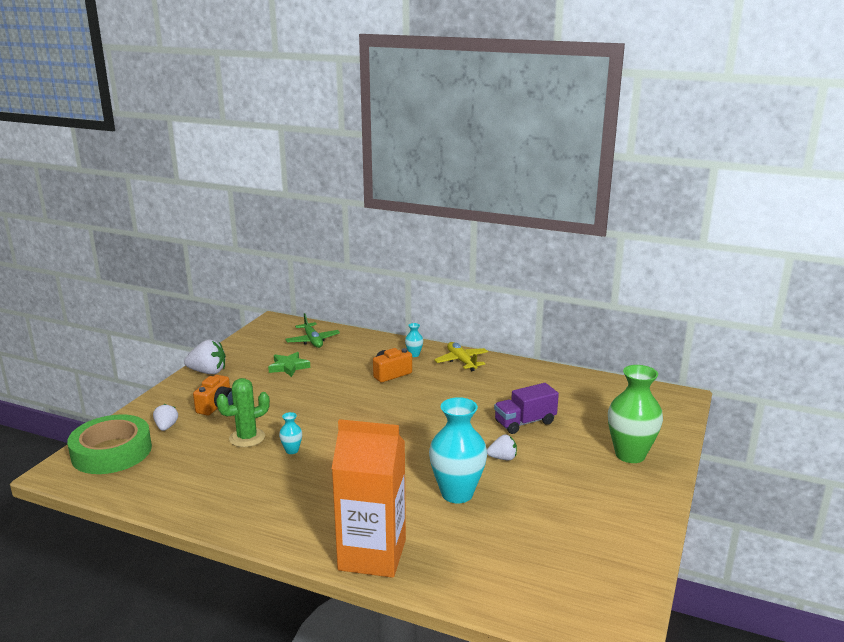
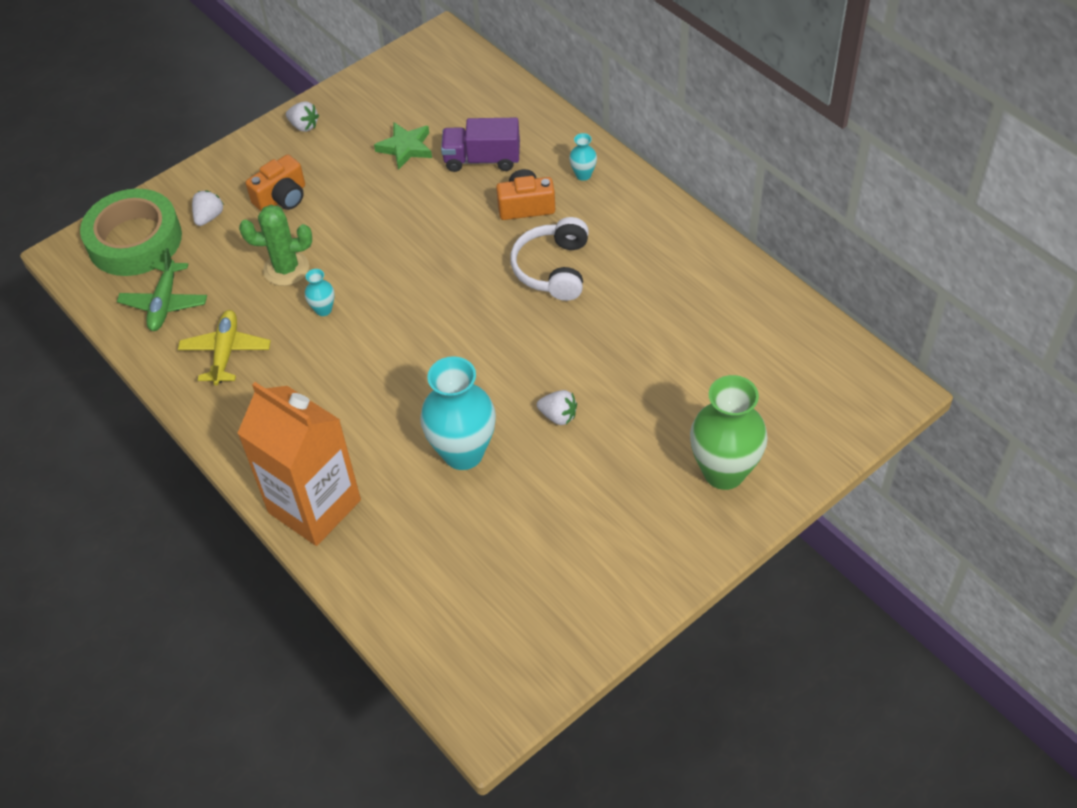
camera: 30 degrees right, 30 degrees up
(208, 372) = (304, 126): white strawberry -> white strawberry, size x0.61
(313, 340) = (467, 100): green plane -> green plane (165, 303)
(434, 395) = (553, 269): none -> white headphones
(461, 361) = (638, 211): yellow plane -> yellow plane (226, 352)
(525, 422) = (633, 363): purple truck -> purple truck (482, 159)

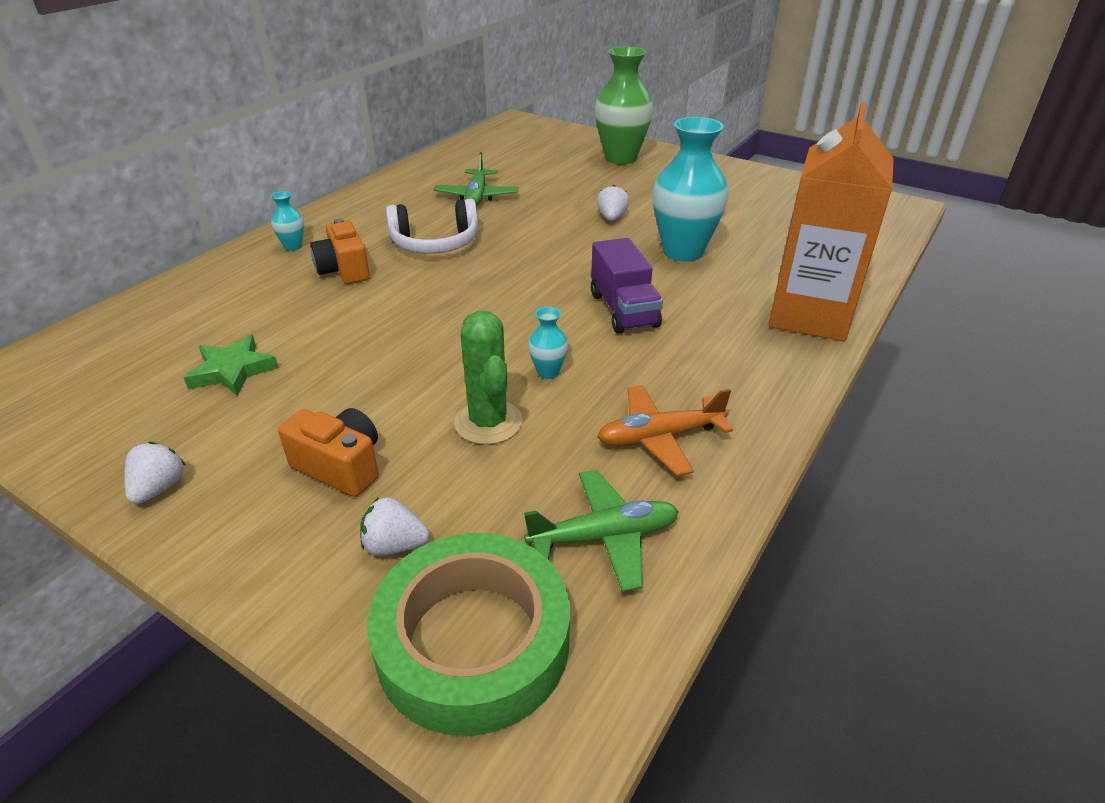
camera: 110 degrees left, 15 degrees down
(226, 352) = (659, 438): yellow plane -> orange plane
(482, 159) = (262, 309): purple truck -> purple truck (623, 310)
(649, 313) = (477, 196): none -> green plane

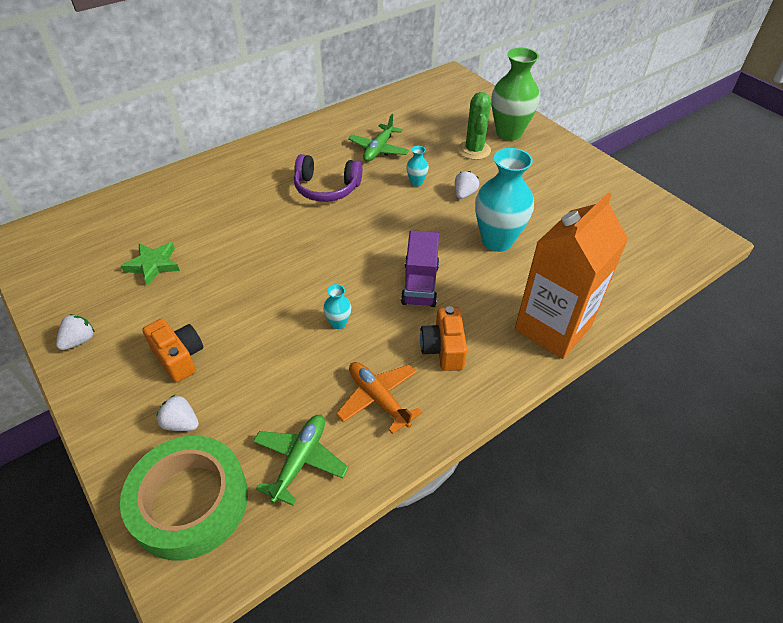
camera: 20 degrees right, 10 degrees up
(293, 246) = (234, 168): turquoise vase -> turquoise vase (416, 182)
(344, 270) = (256, 198): orange camera -> orange camera (443, 349)
(435, 243) = (326, 188): white headphones -> purple headphones
(488, 422) = (279, 352): green cactus -> green cactus (474, 150)
(604, 537) = (300, 460): green plane -> green plane turned 75 degrees counterclockwise
(659, 438) = (378, 399): orange plane -> orange plane turned 45 degrees clockwise

